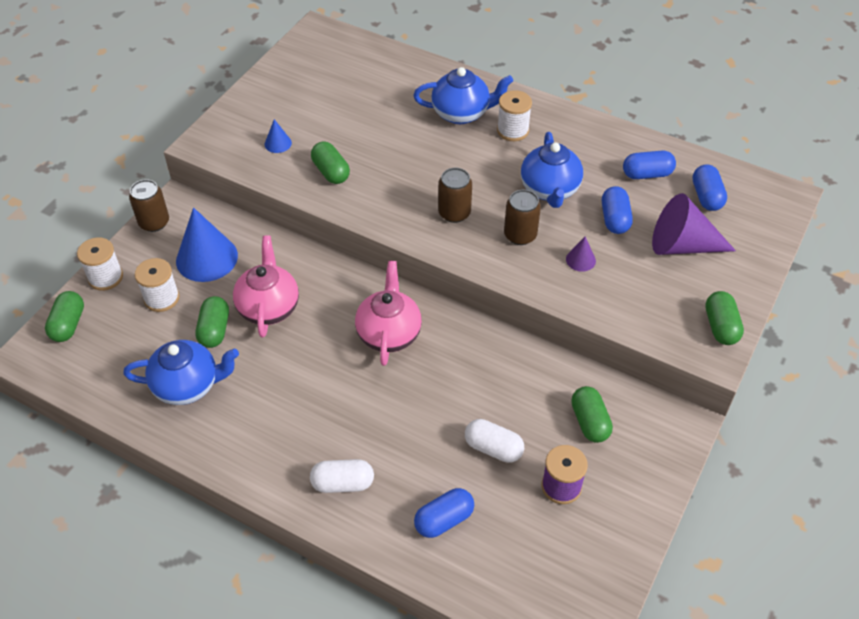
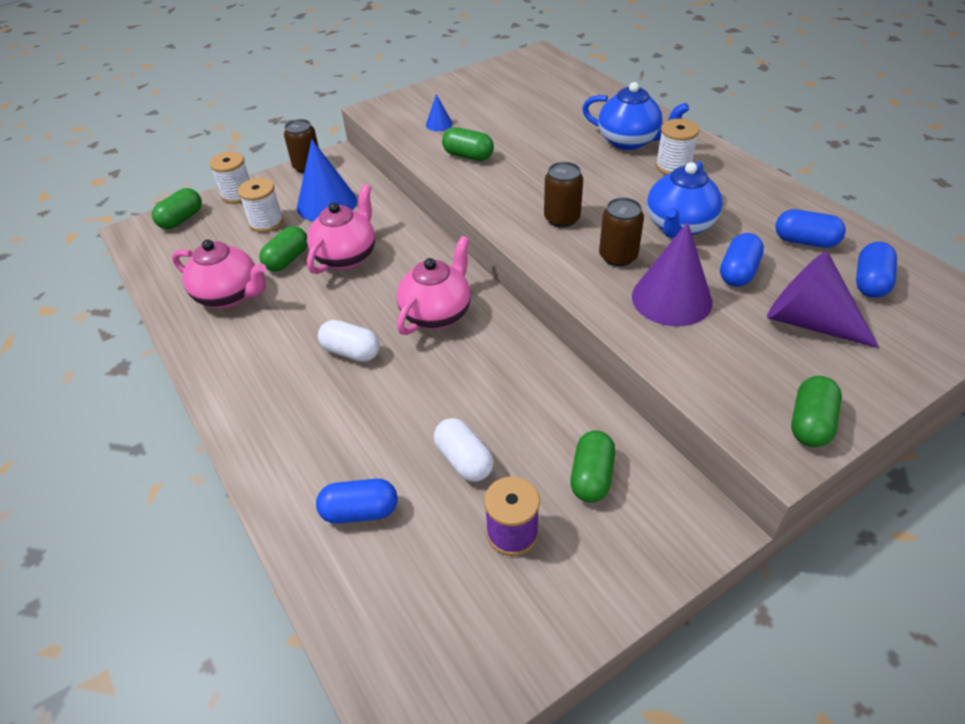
camera: 30 degrees right, 5 degrees down
(188, 385) = (229, 295): blue teapot -> pink teapot
(331, 172) = (468, 156): green capsule -> green capsule turned 60 degrees counterclockwise
(342, 483) = (290, 432): white capsule -> white capsule (351, 352)
(580, 260) = (671, 298): purple cone -> purple cone, size x2.17

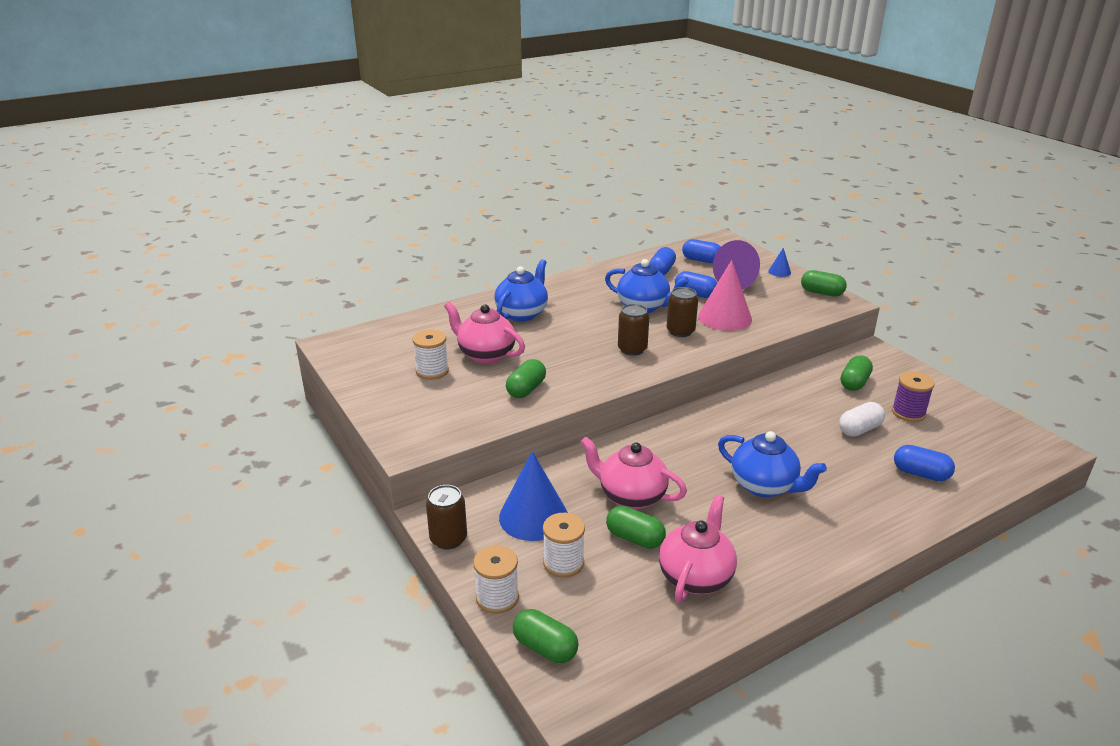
camera: 90 degrees left, 15 degrees down
(351, 352) = (764, 486): white capsule -> blue teapot
(360, 511) = (920, 474): blue capsule -> blue capsule turned 60 degrees counterclockwise
(437, 313) = (710, 441): pink teapot -> pink teapot (485, 354)
(439, 124) = (458, 405): blue cone -> blue cone (779, 272)
(591, 476) = (854, 383): green capsule -> green capsule turned 75 degrees counterclockwise
(671, 298) = (725, 317): purple cone -> pink cone
(673, 166) = (565, 300): white spool -> white spool (432, 371)

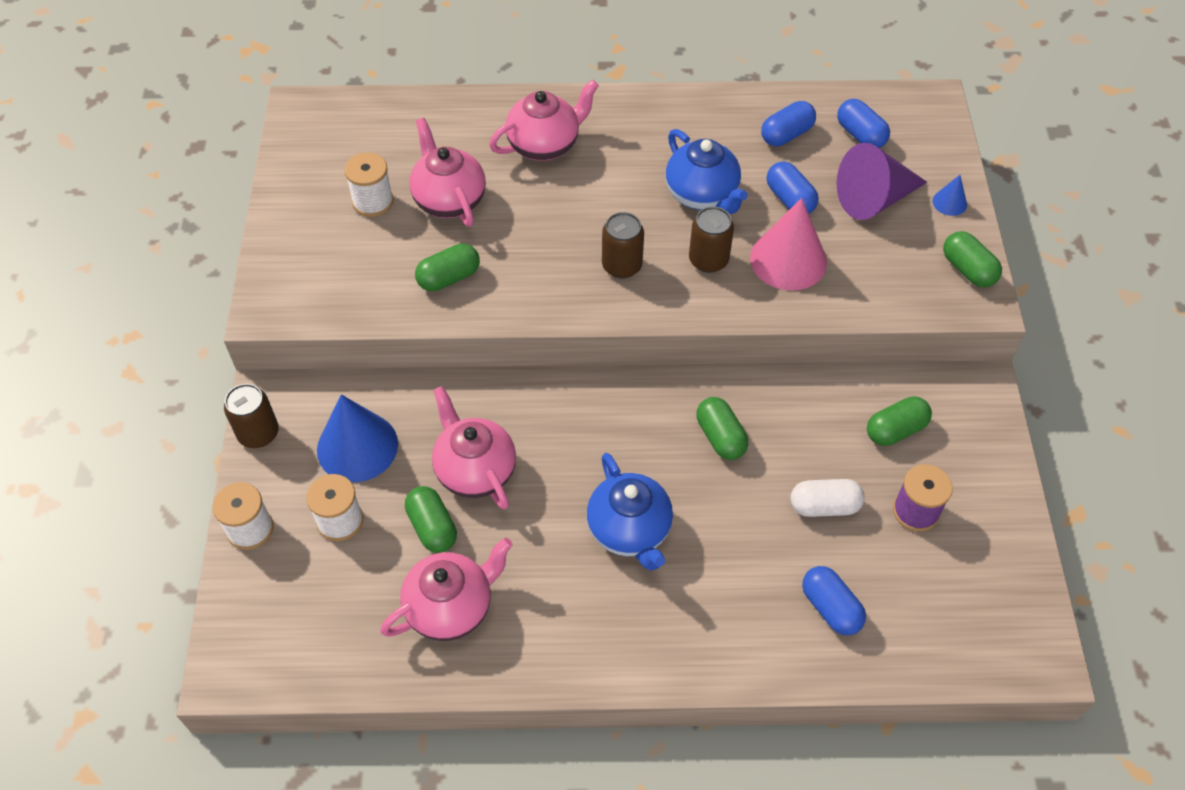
camera: 30 degrees right, 25 degrees up
(522, 313) = (544, 145): blue teapot -> pink teapot
(545, 647) = (248, 609): green capsule -> green capsule (720, 437)

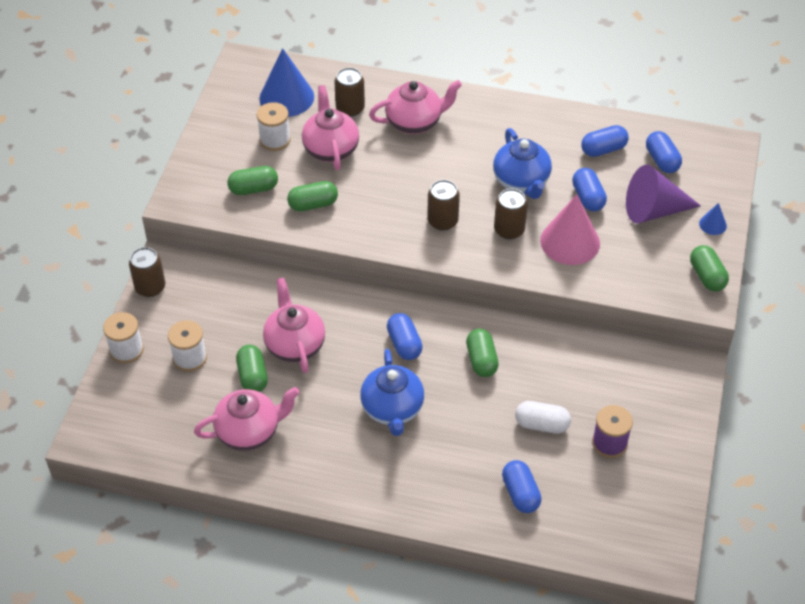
camera: 15 degrees right, 5 degrees down
(357, 446) = (216, 311): blue cone -> blue cone (286, 97)
(457, 142) = (350, 108): none -> brown can
(616, 437) = (404, 344): none -> blue capsule
(895, 430) = (616, 383): green capsule -> green capsule (253, 189)

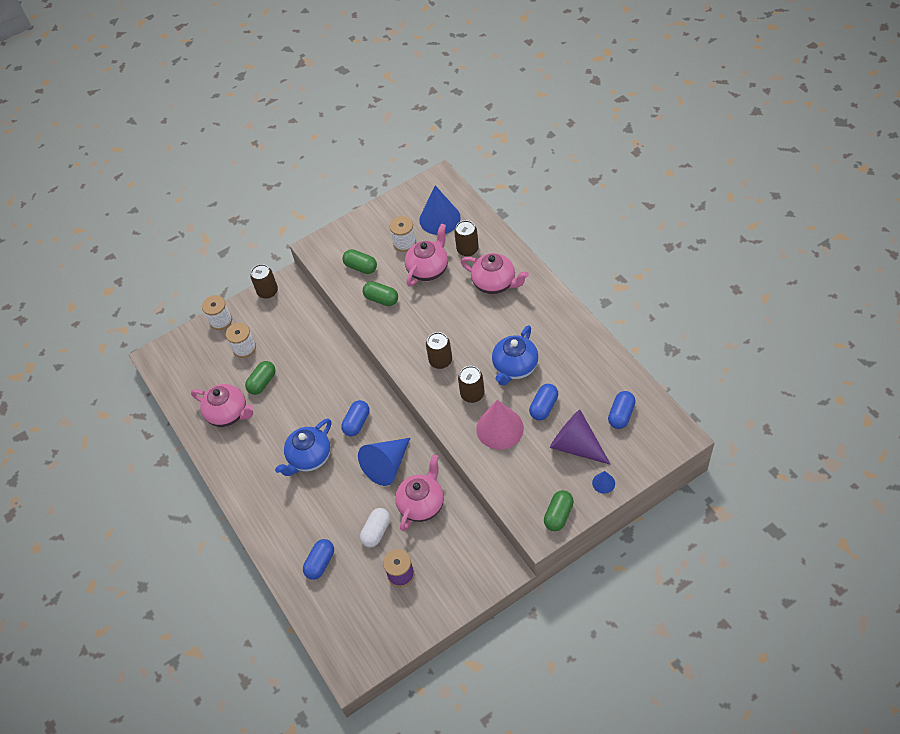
camera: 50 degrees right, 5 degrees up
(294, 345) = (301, 379): pink teapot -> pink teapot (422, 504)
(481, 360) = (387, 465): green capsule -> blue cone
(542, 424) = (376, 531): white capsule -> white capsule turned 60 degrees clockwise
(603, 149) = (591, 380): blue capsule -> none

